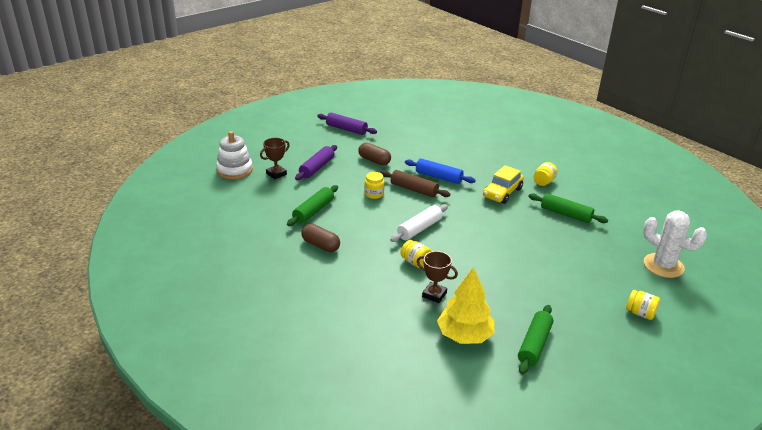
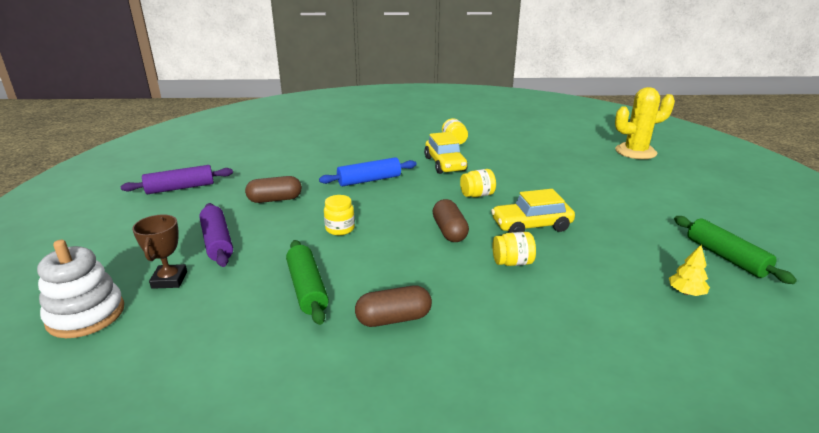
camera: 50 degrees left, 5 degrees down
(414, 189) = (370, 202): brown rolling pin -> none
(419, 229) = (449, 231): white rolling pin -> brown capsule
(434, 295) = (590, 278): brown trophy -> none
(464, 335) = (686, 292): yellow tree -> yellow tree, size x0.47
(467, 255) = (531, 226): none -> yellow car
(566, 214) = (517, 154): green rolling pin -> none
(640, 313) = (700, 187): yellow jar -> yellow jar (477, 195)
(663, 266) = (635, 152): white cactus -> yellow cactus

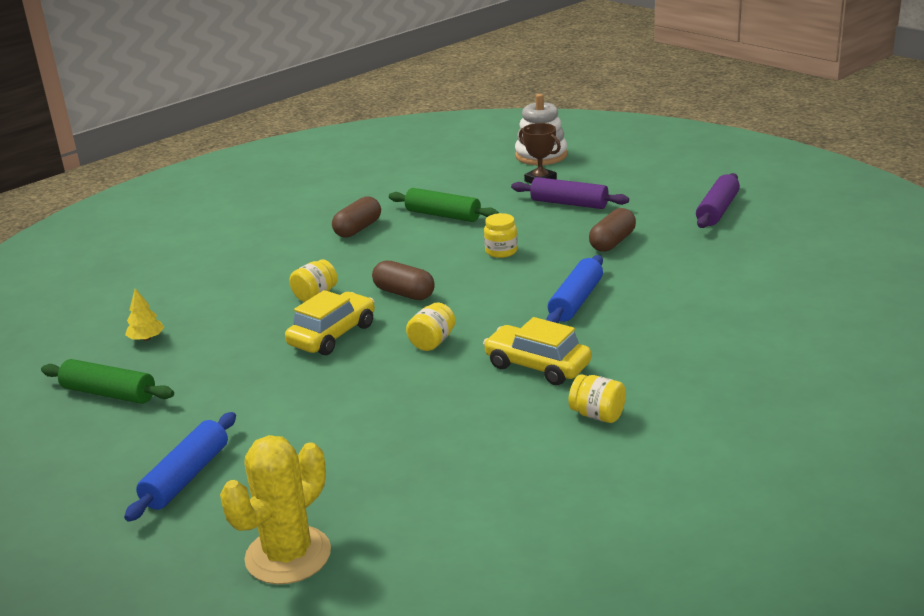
camera: 140 degrees right, 0 degrees up
(675, 191) = (186, 477): none -> blue rolling pin

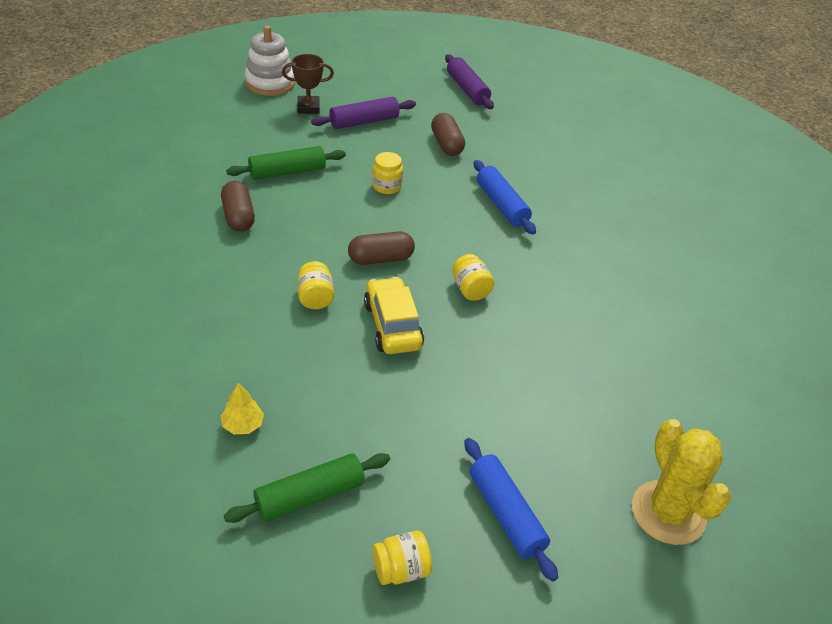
camera: 55 degrees left, 15 degrees up
(537, 366) = (562, 269): yellow car -> none
(597, 415) = (648, 285): yellow jar -> yellow jar (401, 570)

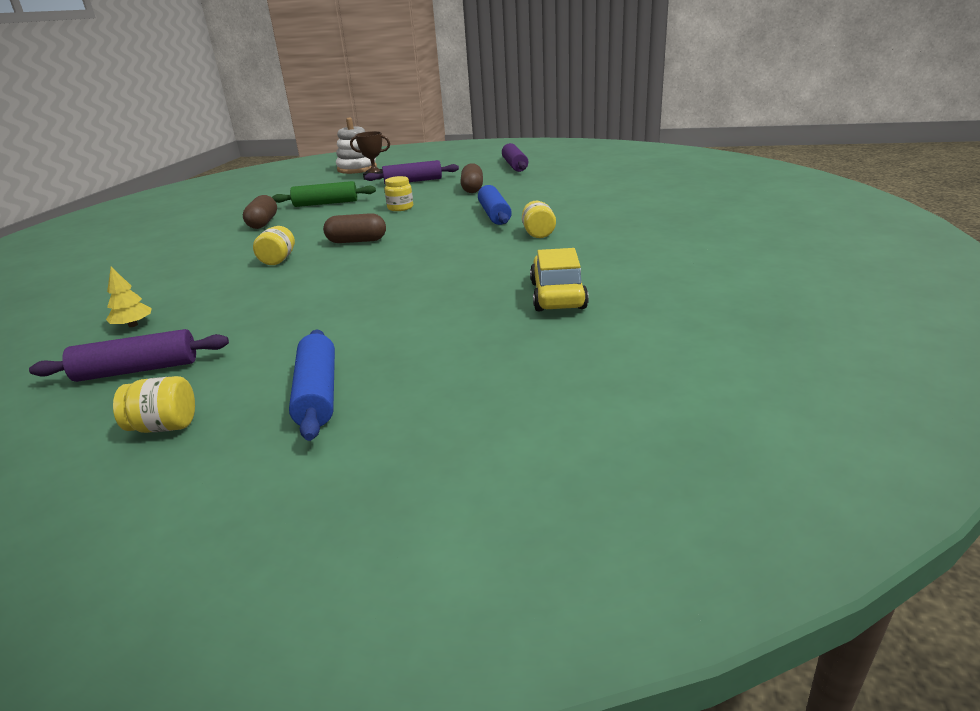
camera: 20 degrees right, 15 degrees down
(310, 496) = (137, 370): green rolling pin -> purple rolling pin
(392, 325) = (329, 274): yellow car -> yellow car (558, 295)
(470, 289) = (422, 256): yellow jar -> yellow jar (538, 233)
(668, 513) = (509, 404): yellow cactus -> none

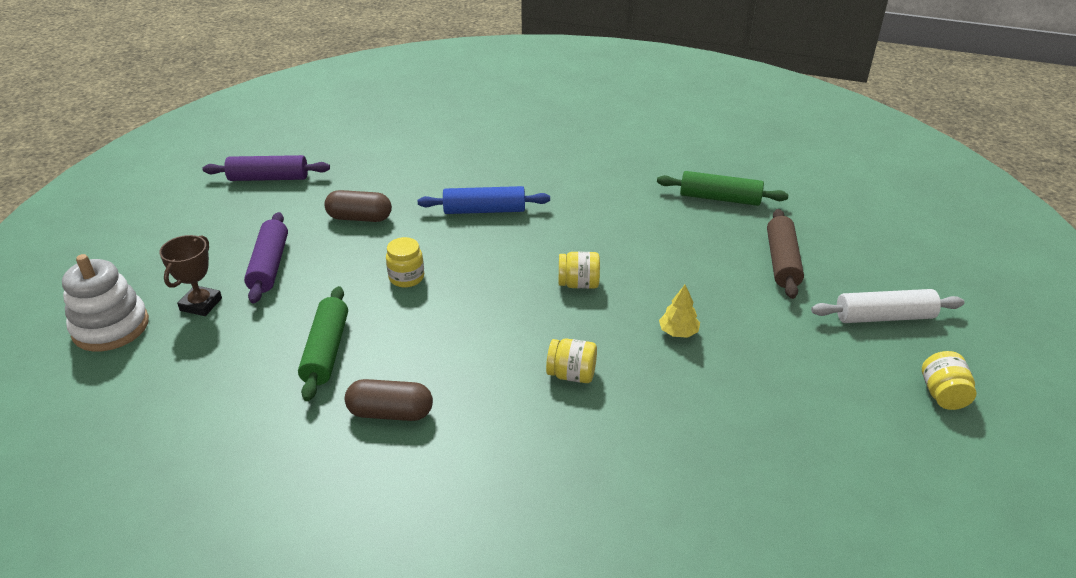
camera: 85 degrees left, 10 degrees up
(133, 325) = (753, 473): yellow tree -> yellow tree (678, 332)
(137, 370) = (855, 438): purple rolling pin -> none
(317, 394) = (884, 317): blue rolling pin -> white rolling pin
(357, 241) = (528, 311): brown capsule -> none
(432, 332) = (782, 261): none -> brown rolling pin
(538, 233) = (565, 191): yellow jar -> yellow jar (578, 284)
(558, 295) = (719, 198): yellow car -> green rolling pin

